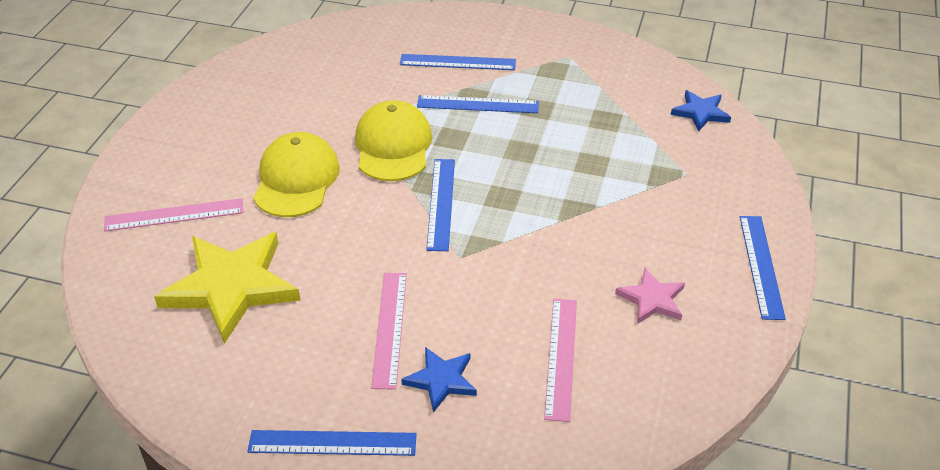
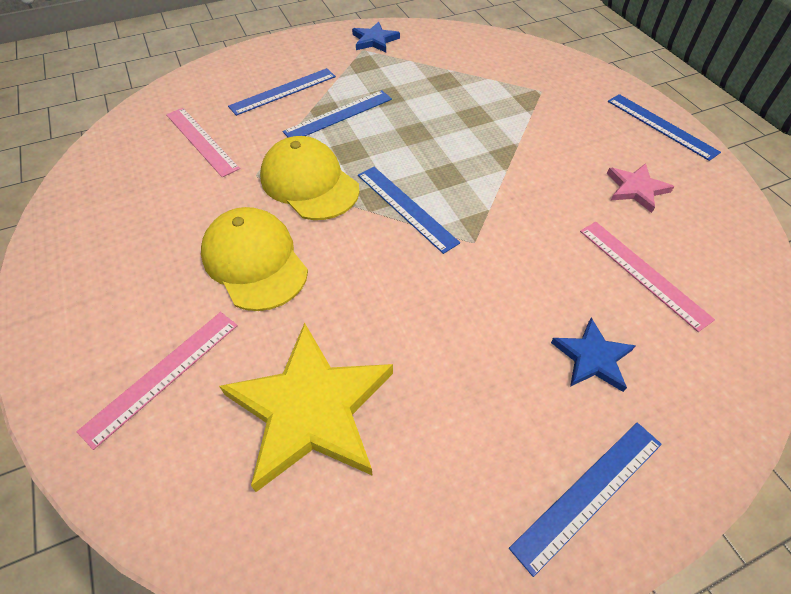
camera: 40 degrees left, 10 degrees up
(389, 328) = (498, 342): pink ruler -> pink ruler (201, 141)
(700, 112) = (496, 47): blue star -> blue star (374, 40)

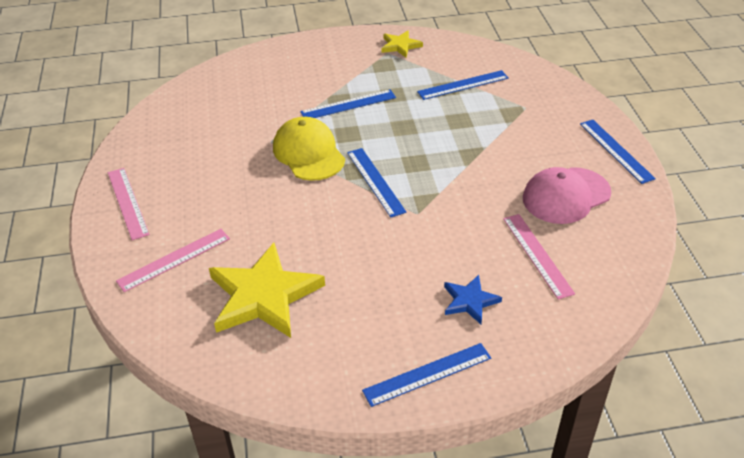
camera: 15 degrees right, 10 degrees down
(201, 141) = (237, 110): pink ruler -> pink ruler (127, 203)
(255, 261) = (253, 201): yellow cap -> none
(283, 91) = (310, 80): blue ruler -> blue ruler (463, 85)
(374, 40) = (400, 46): blue star -> yellow star
(636, 189) = (566, 196): pink star -> pink cap

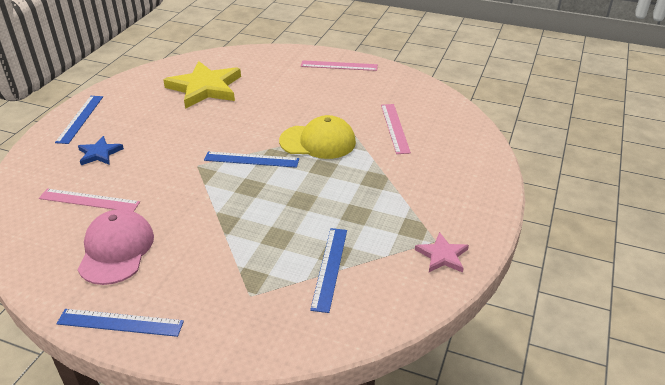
camera: 120 degrees right, 5 degrees down
(174, 259) = (269, 69): pink ruler -> pink ruler (395, 128)
(348, 105) = (363, 182): blue ruler -> none
(400, 46) = (442, 255): yellow star -> pink star

